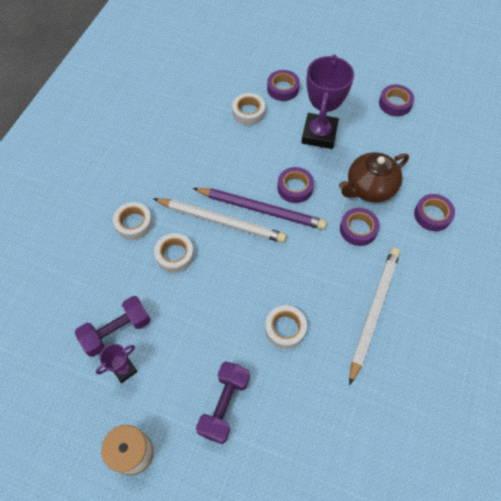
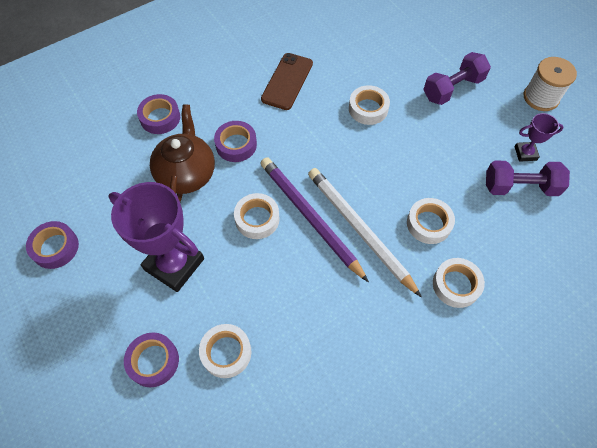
camera: 145 degrees left, 0 degrees up
(295, 188) = (257, 219): purple tape -> white tape
(319, 134) = (174, 264): purple trophy -> purple trophy turned 75 degrees clockwise
(369, 188) = (187, 173): brown teapot -> brown teapot turned 90 degrees counterclockwise
(373, 311) = (287, 81): white pencil -> brown phone

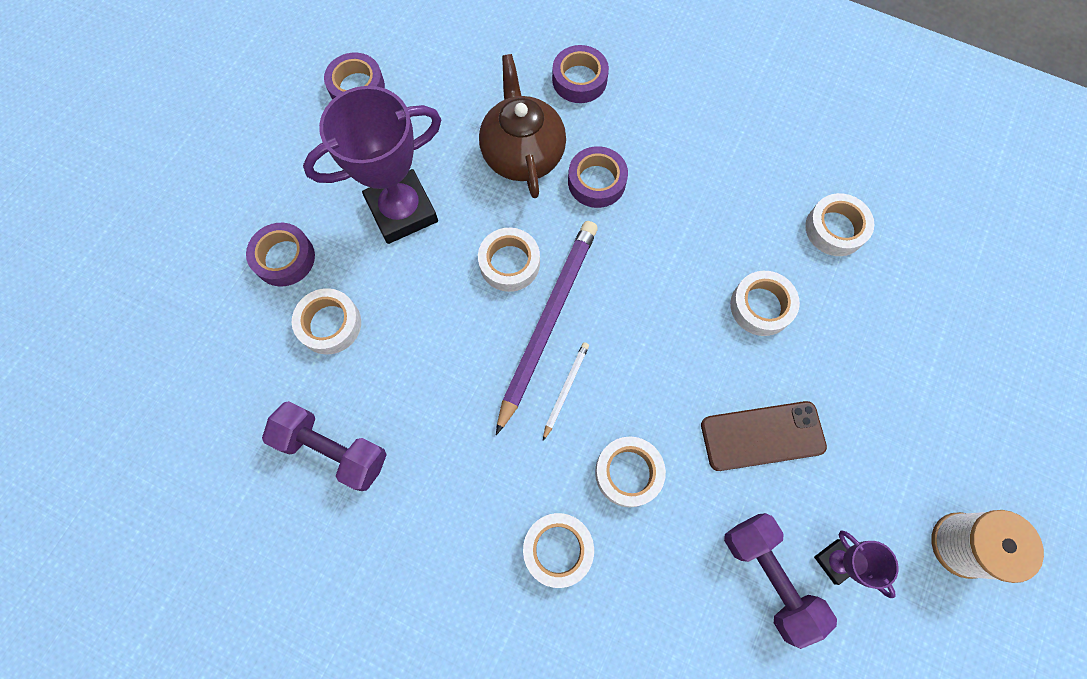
camera: 60 degrees right, 10 degrees up
(174, 264) = (402, 211): purple trophy -> purple trophy turned 60 degrees clockwise
(187, 173) = (522, 153): brown teapot -> brown teapot turned 75 degrees counterclockwise
(287, 81) = (733, 184): brown phone -> brown phone (762, 436)
(345, 53) = (835, 229): none -> white tape
(359, 230) = (565, 389): white pencil -> white pencil, size x0.44
(453, 88) = (881, 404): purple dumbbell -> purple dumbbell (333, 449)

